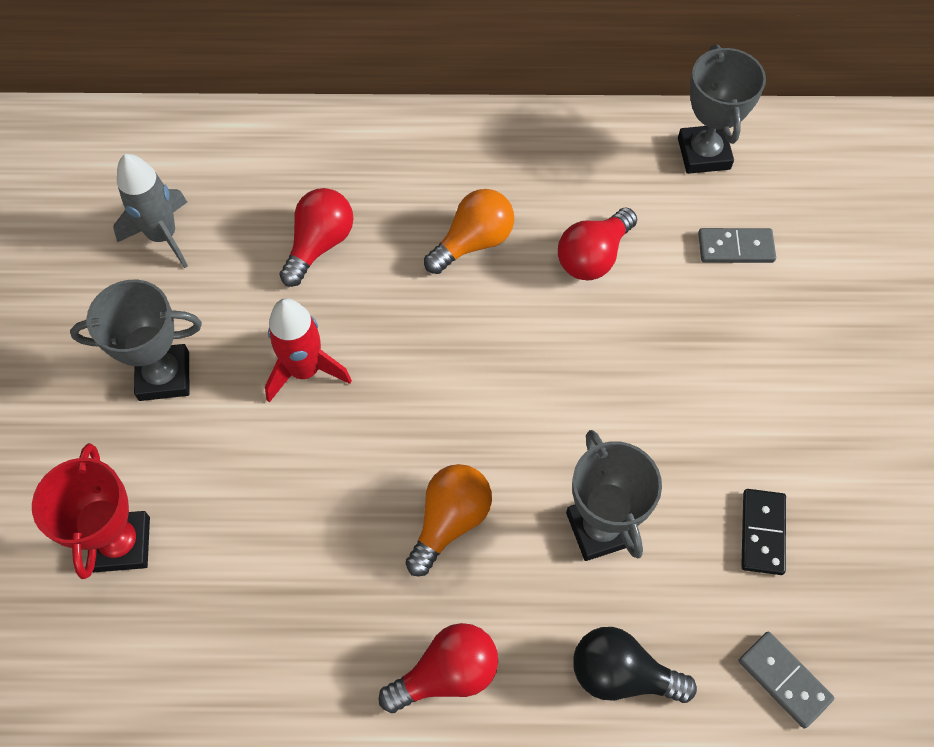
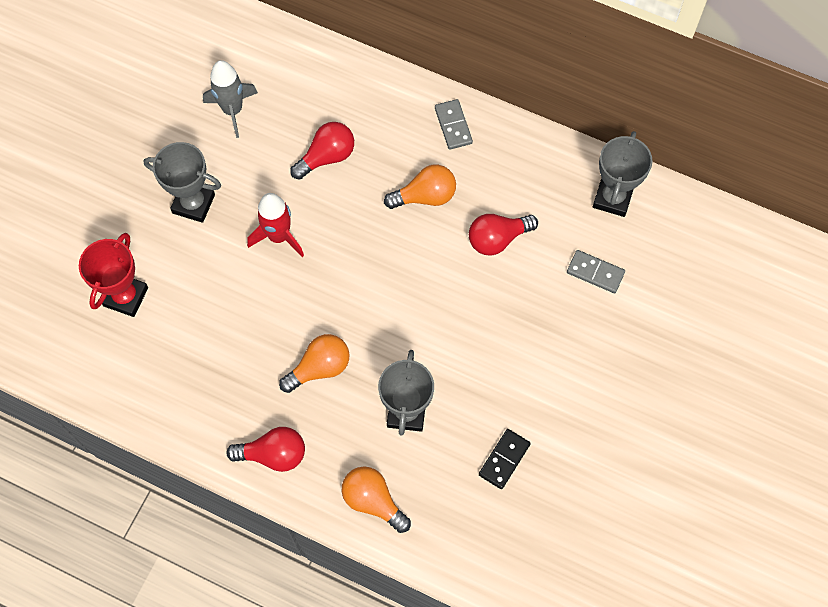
camera: 25 degrees right, 5 degrees up
(621, 674) = (373, 501): black light bulb -> orange light bulb
(784, 680) = (466, 548): grey domino -> grey domino (453, 125)

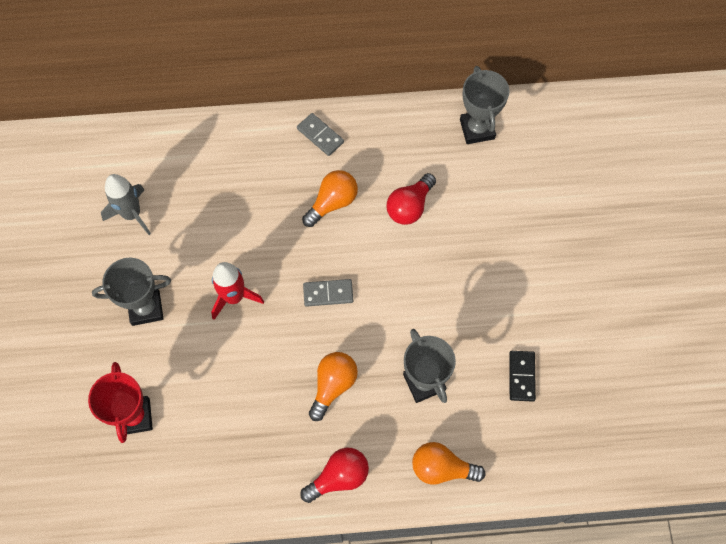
camera: 30 degrees left, 0 degrees up
(327, 157) = (234, 212): red light bulb -> none
(595, 272) = (499, 193): grey domino -> grey domino (328, 293)

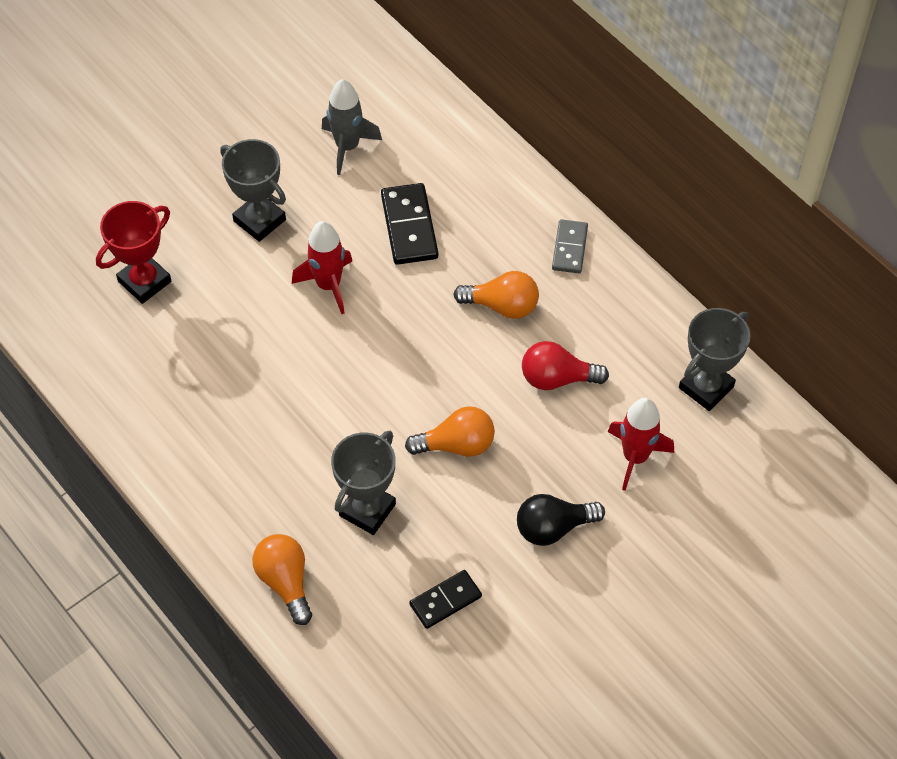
camera: 55 degrees right, 10 degrees down
(228, 217) = (409, 226): none -> black domino
(328, 293) = (397, 363): grey domino -> none
(333, 385) = (301, 429): orange light bulb -> orange light bulb (456, 445)
(339, 477) = (208, 492): red light bulb -> none
(497, 200) = (635, 457): none -> red rocket
(513, 279) = (553, 527): none -> black light bulb

